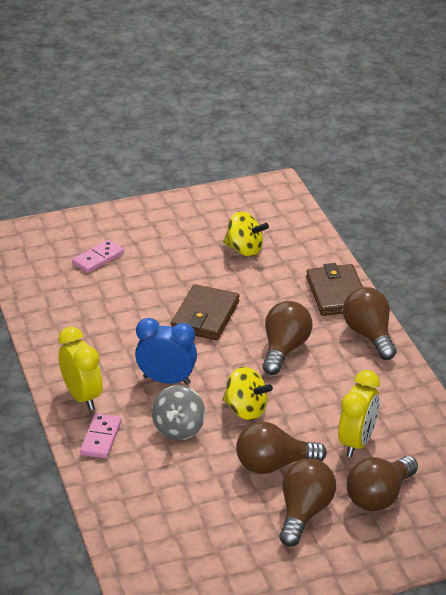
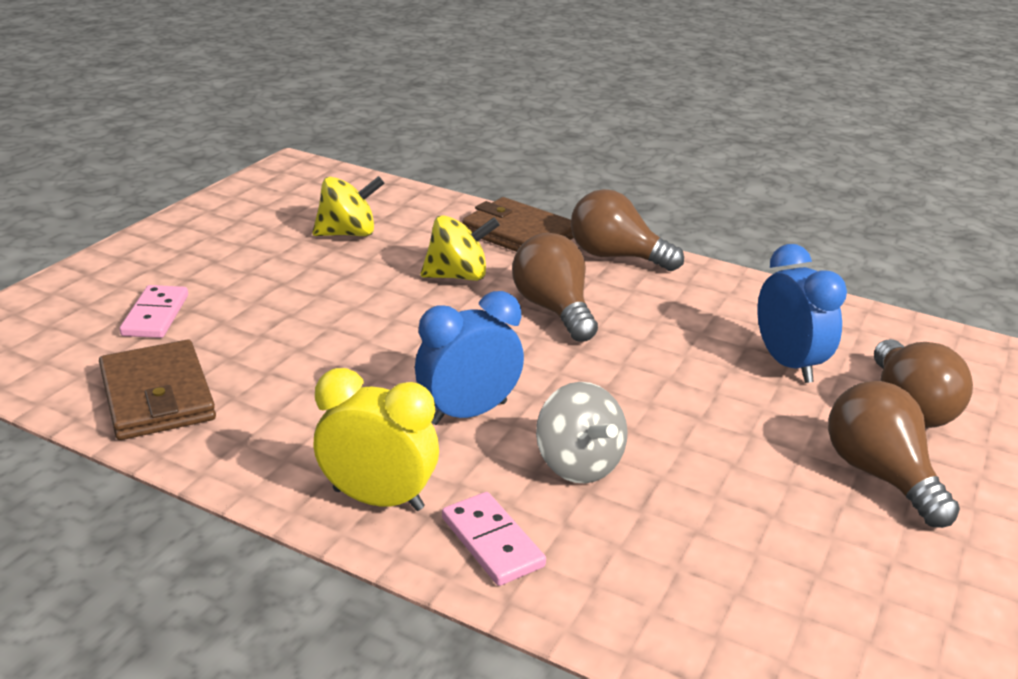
camera: 45 degrees left, 5 degrees down
(205, 316) = (405, 317): brown wallet -> brown wallet (157, 396)
(246, 410) = (619, 395): yellow spinning top -> yellow spinning top (458, 276)
(273, 465) = (754, 440): brown light bulb -> none
(357, 442) = (788, 364): yellow clock -> blue clock

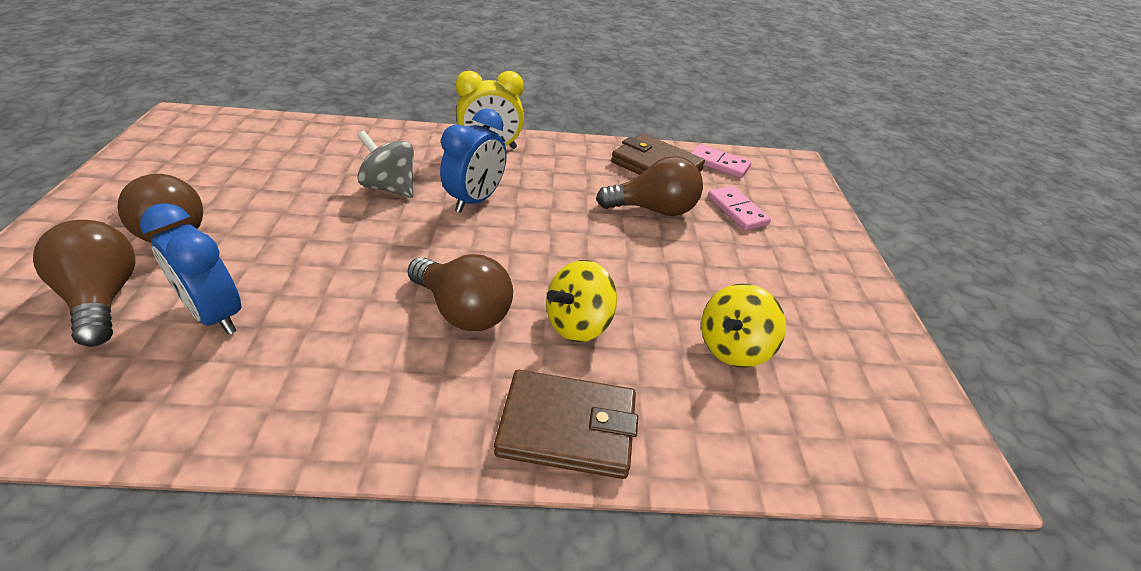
camera: 150 degrees right, 10 degrees up
(492, 542) = (422, 144): pink domino -> pink domino (719, 163)
(616, 256) = (428, 429): brown light bulb -> brown light bulb (653, 210)

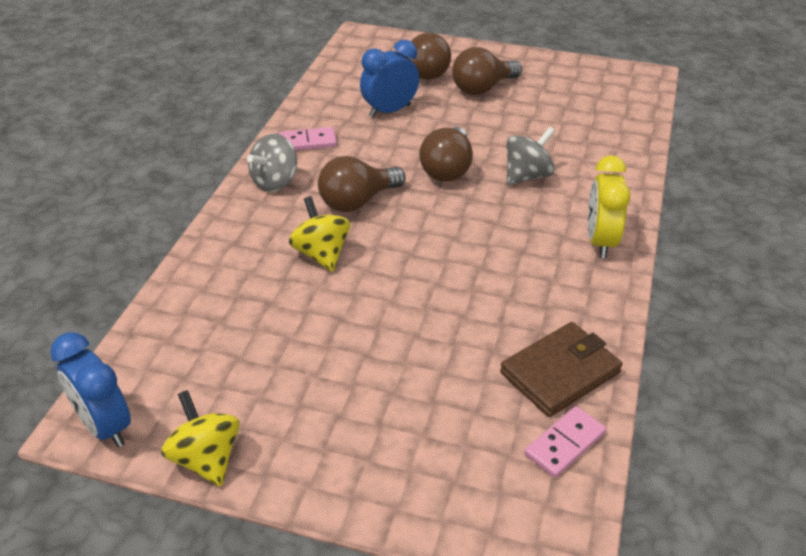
camera: 110 degrees right, 0 degrees up
(430, 414) = (275, 182): none -> grey spinning top
(476, 200) = (501, 221): blue clock -> blue clock (105, 426)
(567, 427) = (236, 232): brown wallet -> none
(653, 210) = (466, 342): brown light bulb -> brown light bulb (447, 169)
(733, 348) = (258, 336): yellow spinning top -> yellow spinning top (206, 458)
(737, 210) = (451, 420): pink domino -> pink domino (307, 142)

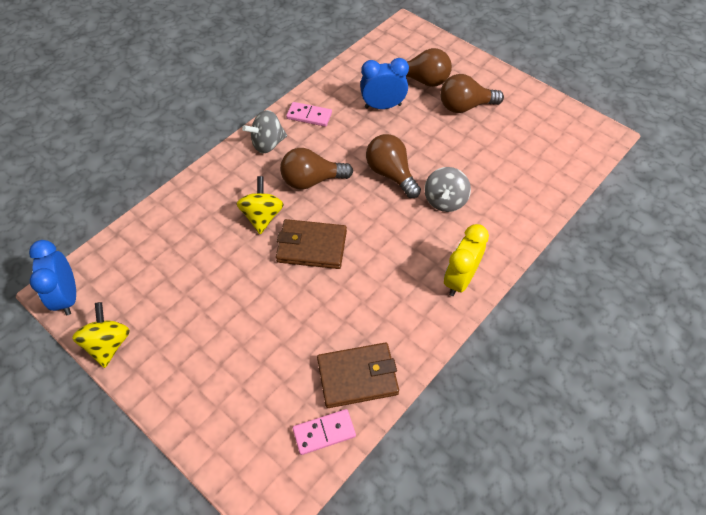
camera: 25 degrees right, 15 degrees up
(406, 264) = (312, 246): none -> brown wallet
(447, 169) = (391, 174): brown light bulb -> brown light bulb turned 105 degrees clockwise
(527, 176) = (445, 201): grey spinning top -> grey spinning top turned 120 degrees clockwise

